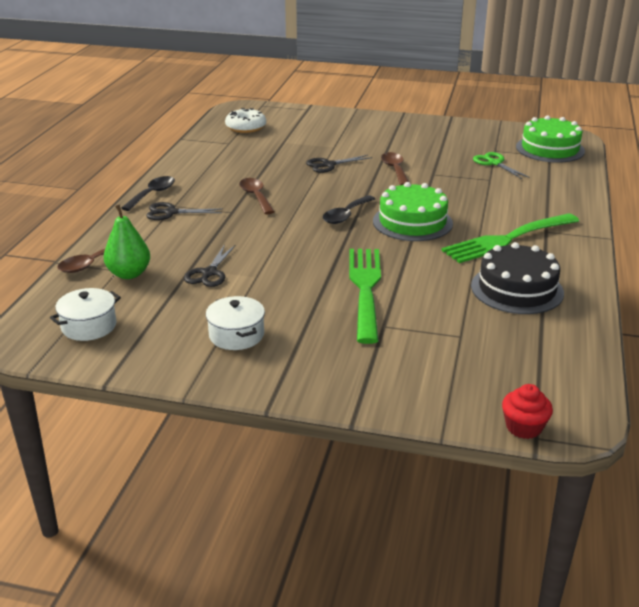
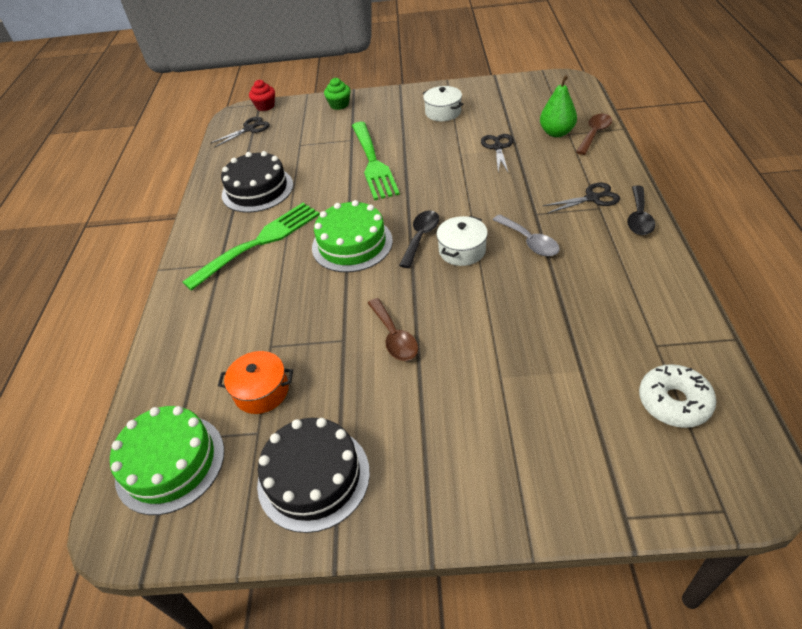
camera: 170 degrees right, 15 degrees up
(89, 326) = (539, 96): white pot -> white pot (462, 250)
(256, 196) = (529, 241): brown spoon -> grey spoon
(328, 165) = (484, 325): black scissors -> black scissors (249, 129)
(387, 392) = (339, 105): none -> green cupcake
(460, 135) = (313, 477): none -> black cake
(494, 163) = (261, 391): green scissors -> orange pot

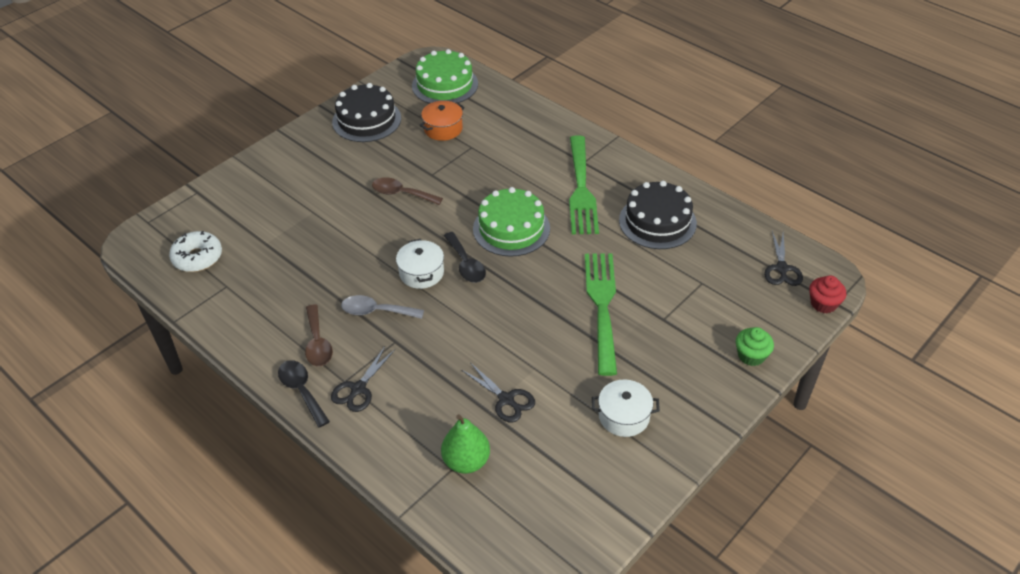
camera: 130 degrees right, 0 degrees up
(373, 163) = (602, 306): green fork -> green fork turned 60 degrees clockwise
(594, 134) = (423, 486): brown spoon -> brown spoon (318, 343)

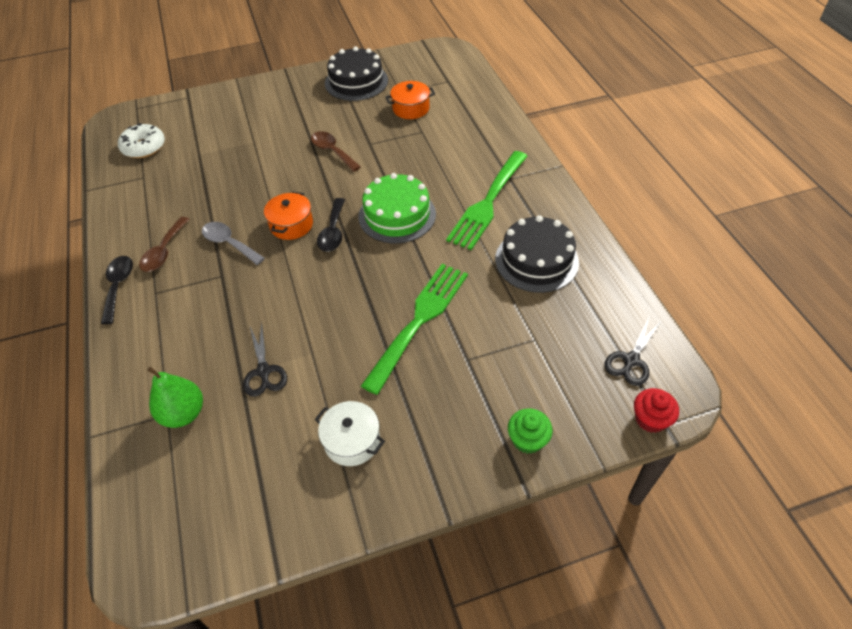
camera: 30 degrees right, 5 degrees up
(358, 389) = (159, 305): black scissors -> none
(421, 273) = (291, 225): white pot -> orange pot
(445, 85) = (442, 72): green cake -> none

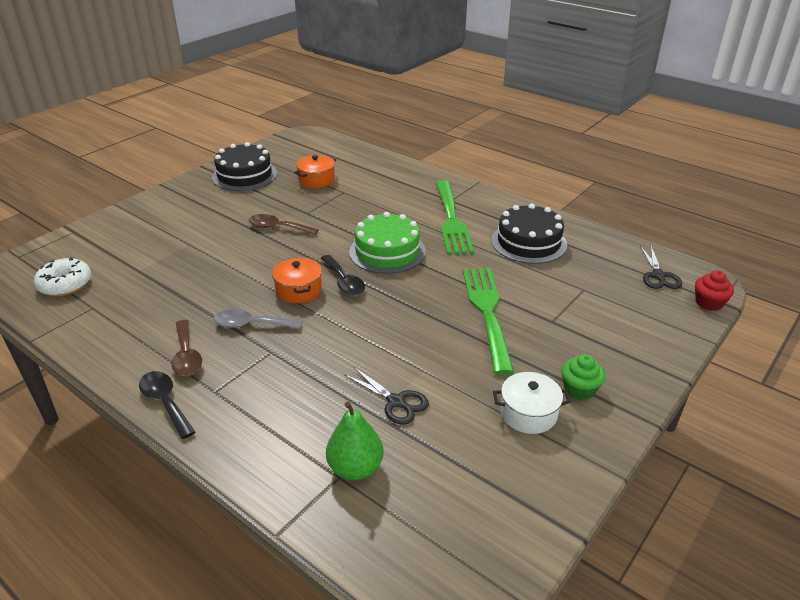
camera: 35 degrees left, 15 degrees down
(527, 439) = (650, 350): green cupcake -> green cupcake (579, 389)

